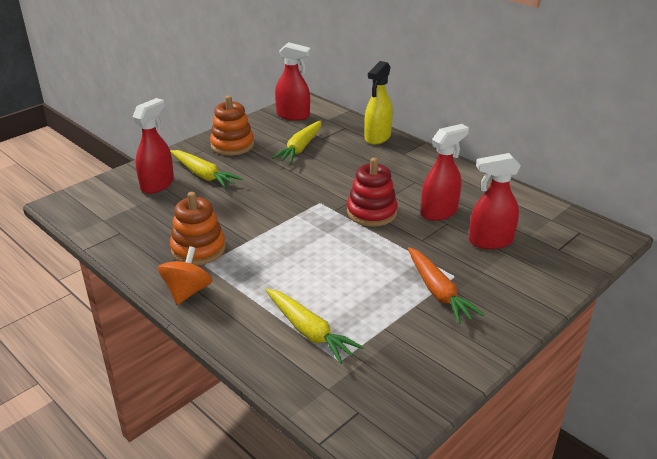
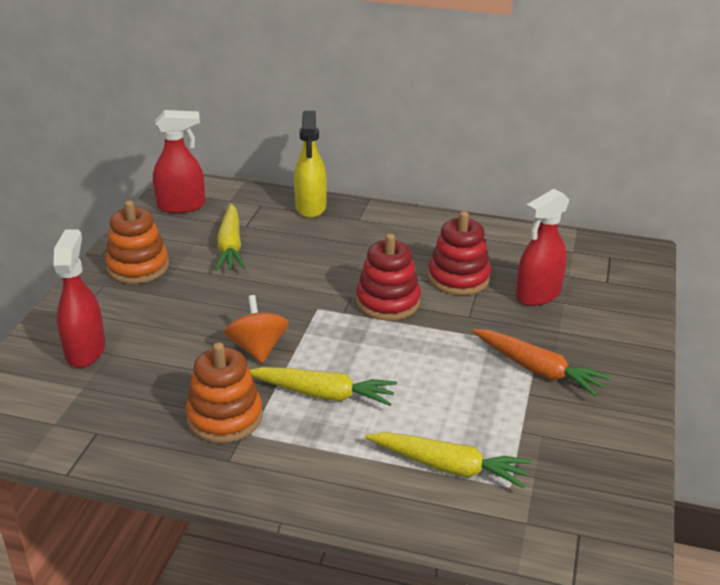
camera: 30 degrees left, 0 degrees up
(187, 291) = (263, 476): orange spinning top -> orange spinning top (258, 348)
(203, 175) = (137, 318): yellow carrot -> yellow carrot (323, 394)
(439, 212) = (458, 278): red spray bottle -> red stacking toy

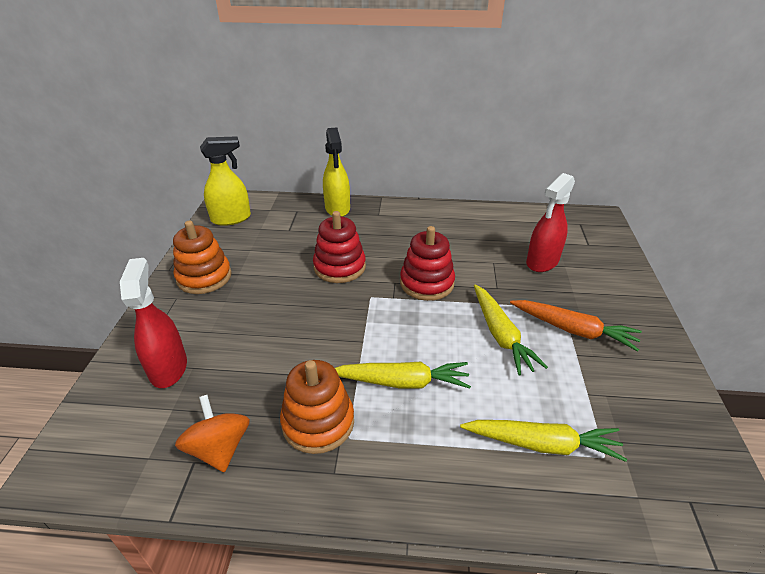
camera: 10 degrees left, 5 degrees up
(181, 206) = (231, 218): red spray bottle -> yellow spray bottle
(230, 246) = (281, 249): yellow carrot -> yellow carrot (500, 335)
(258, 348) = (329, 343): orange spinning top -> orange spinning top (219, 448)
(458, 278) = (475, 255): red stacking toy -> red stacking toy (339, 267)

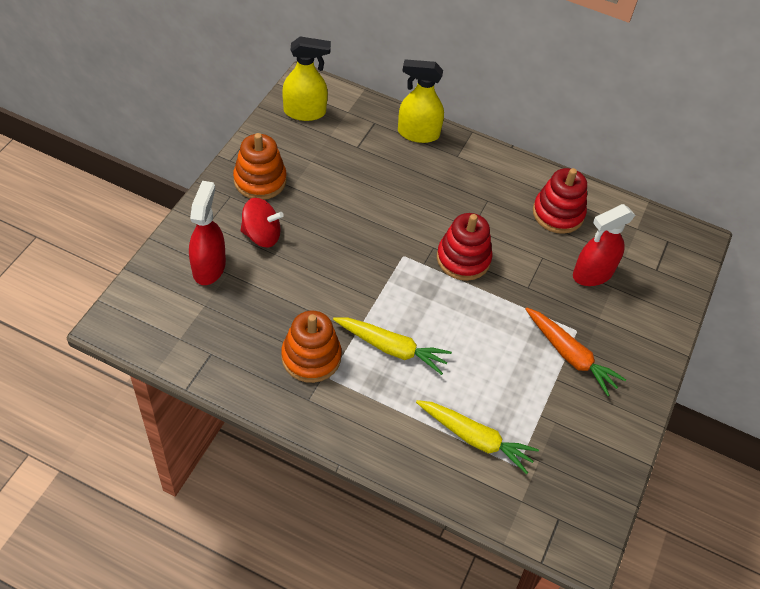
camera: 15 degrees right, 15 degrees up
(219, 448) = (231, 350): orange spinning top -> none
(220, 321) = (261, 235): none -> red spinning top
(337, 208) = (418, 133): yellow spray bottle -> yellow spray bottle turned 90 degrees clockwise
(339, 267) = (389, 211): red stacking toy -> red stacking toy (558, 213)
(500, 335) = (500, 336): yellow carrot -> none

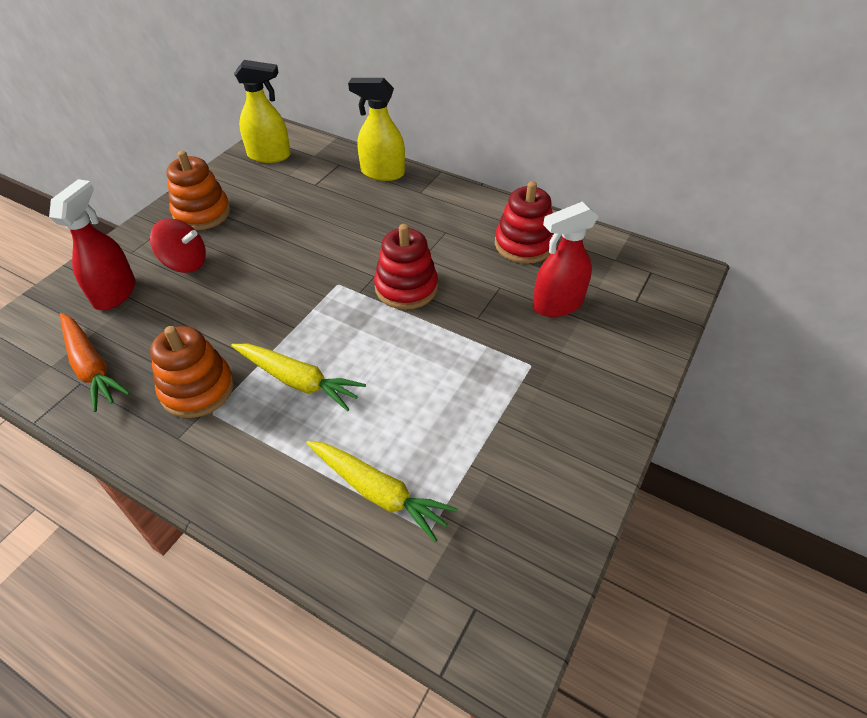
camera: 10 degrees right, 5 degrees down
(570, 355) = (519, 393): orange carrot -> orange carrot (91, 367)

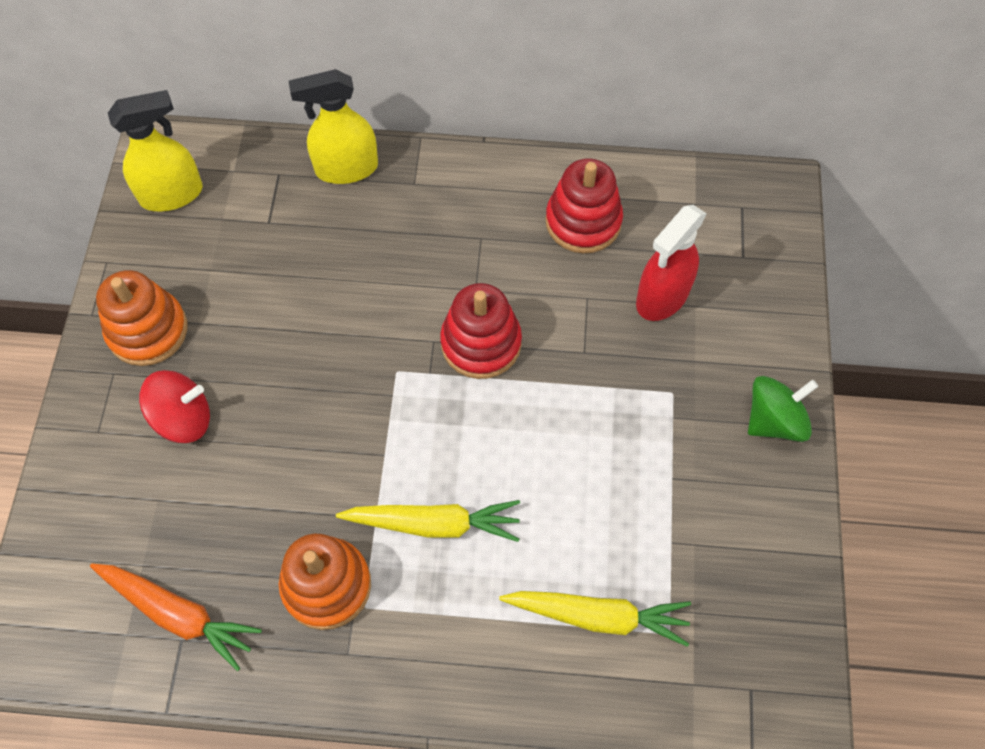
camera: 25 degrees left, 15 degrees up
(115, 293) = (125, 501): red spray bottle -> none
(606, 413) = (774, 420): none -> green spinning top

